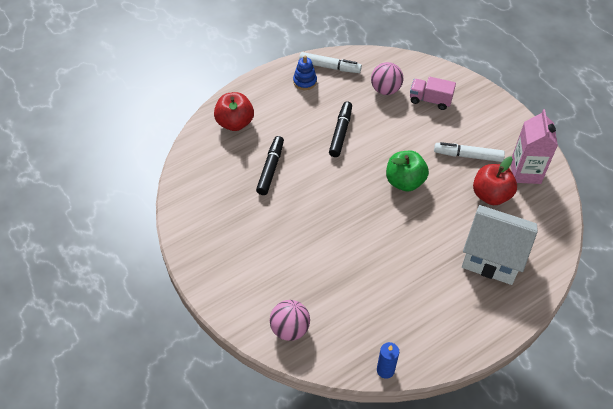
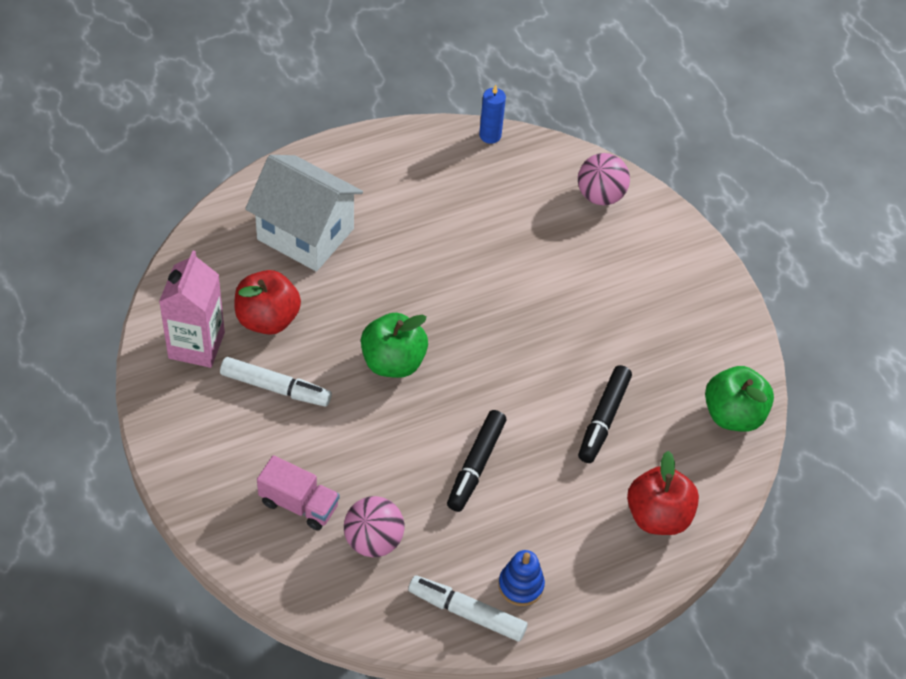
camera: 175 degrees left, 0 degrees up
(191, 183) = (733, 415): none -> green apple

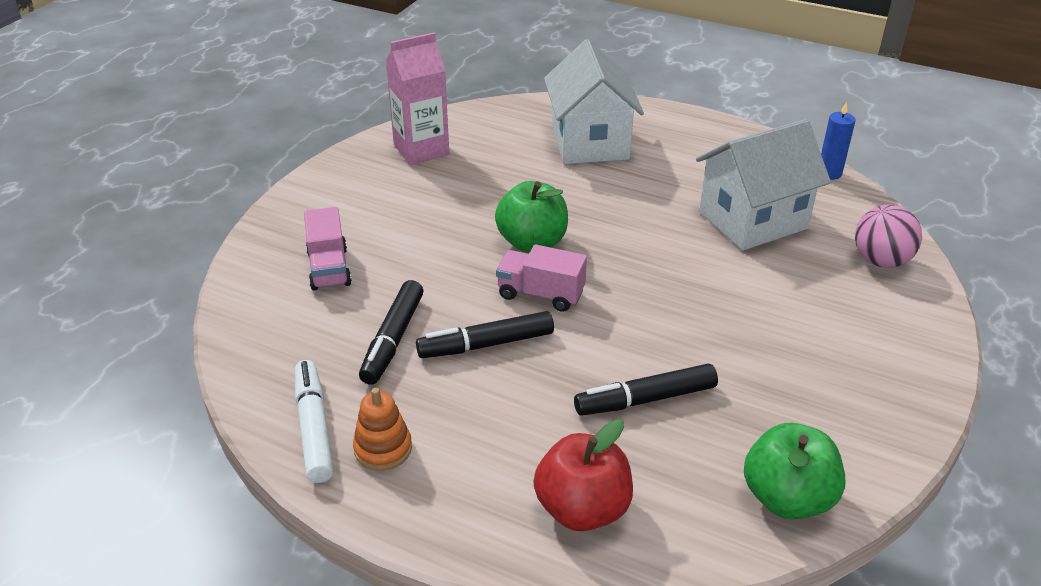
camera: 55 degrees right, 15 degrees down
(267, 319) = (488, 166): red apple -> none
(275, 388) = (429, 201): white marker -> none
(373, 541) = (335, 327): pink ball -> none
(420, 515) = (393, 339): none -> black marker
(454, 399) = (540, 294): none -> pink truck
(496, 222) = (752, 220): none -> white house
(521, 585) = (383, 449): blue stacking toy -> orange stacking toy

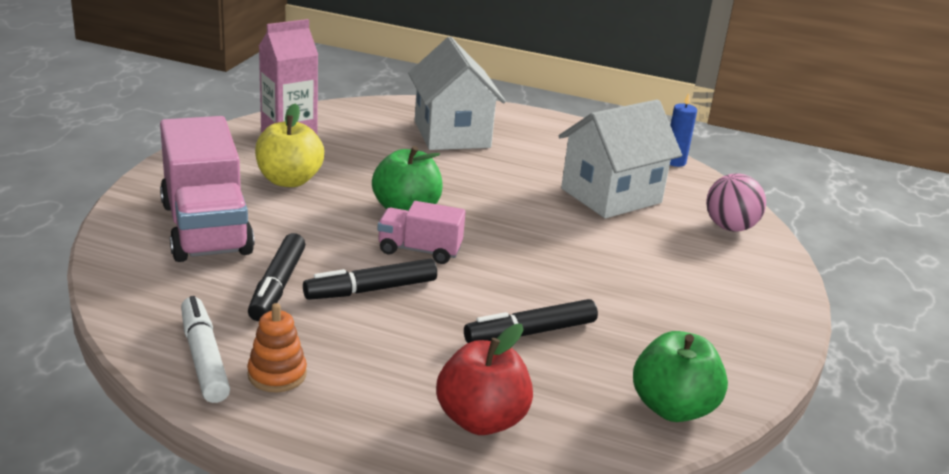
camera: 10 degrees left, 10 degrees down
(329, 268) = (206, 228): pink truck -> pink truck, size x1.90
(416, 206) = (289, 180): none -> yellow apple

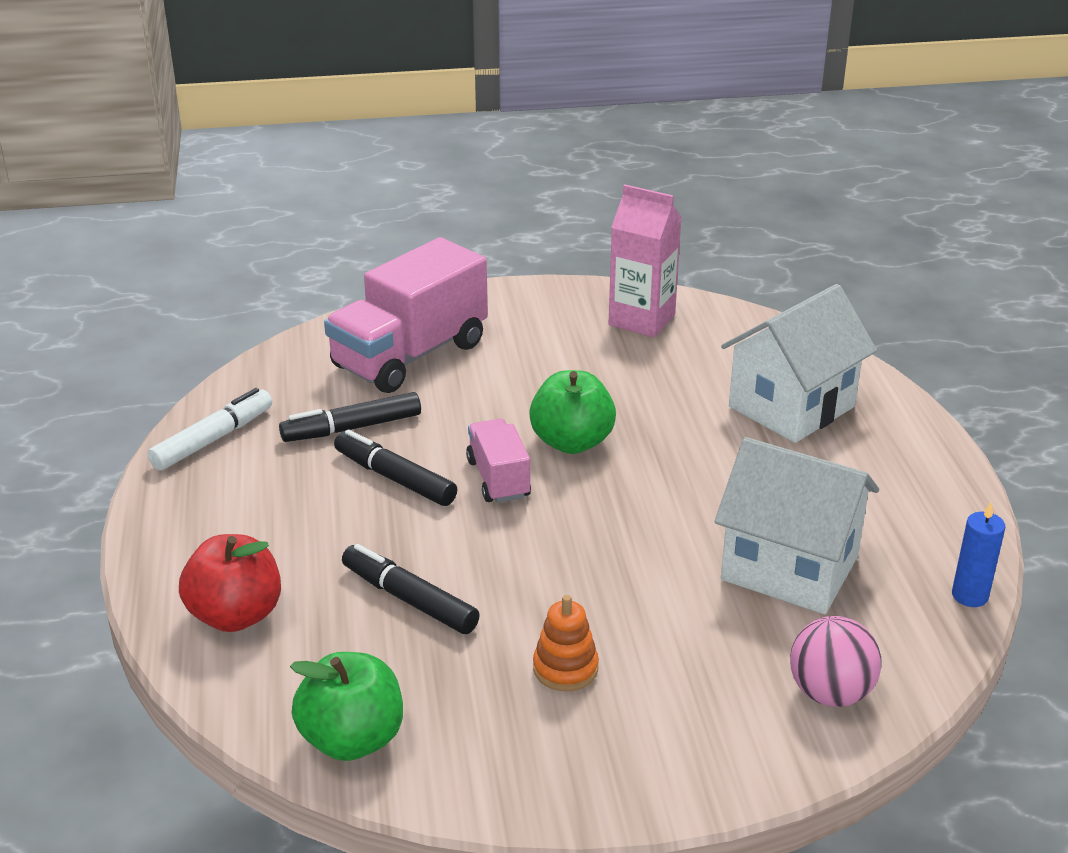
camera: 65 degrees right, 5 degrees up
(277, 374) = (218, 482): orange stacking toy -> orange stacking toy (565, 668)
(289, 180) = (549, 357): yellow apple -> none

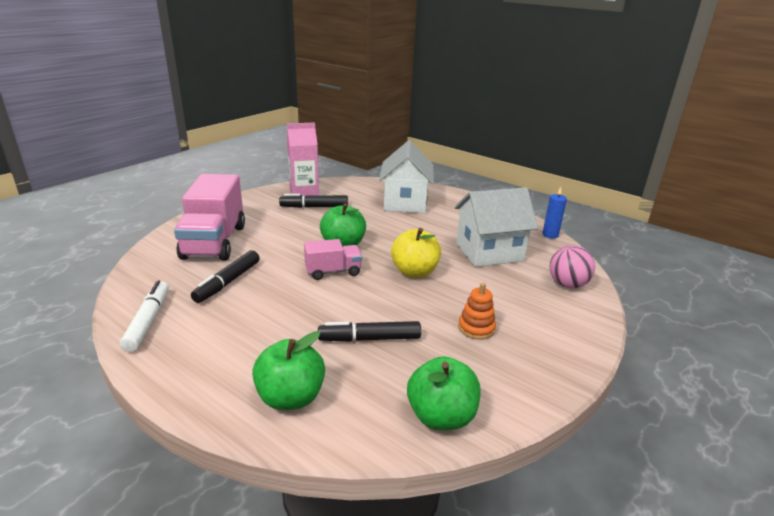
camera: 45 degrees left, 5 degrees down
(236, 615) = (290, 397): red apple -> green apple
(395, 478) = (283, 293): black marker -> black marker (314, 207)
(498, 479) = (333, 272): pink truck -> pink truck turned 135 degrees clockwise
(611, 538) = (414, 272): none -> yellow apple

